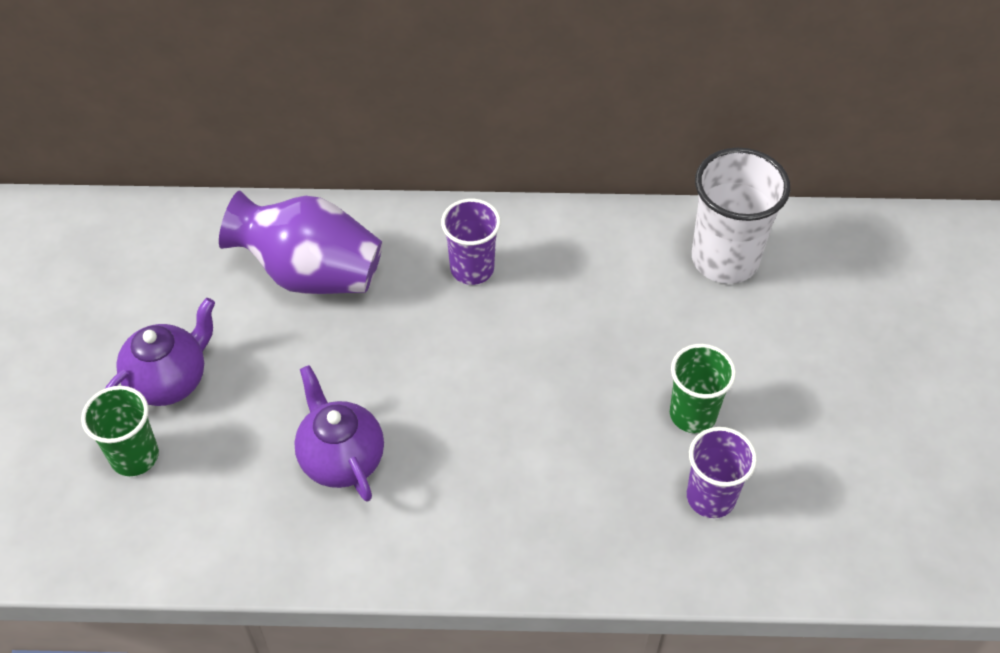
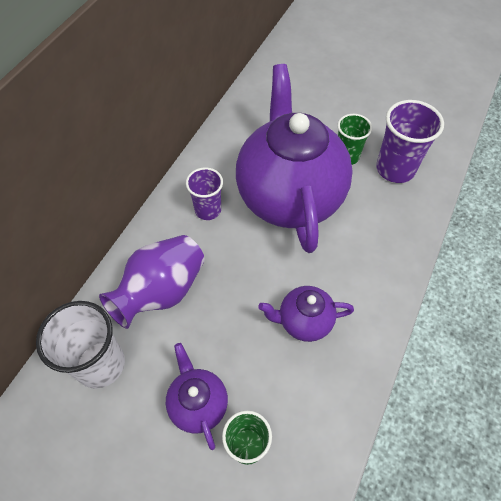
camera: 65 degrees left, 5 degrees up
(557, 361) = (289, 196): none -> purple teapot
(711, 497) = (395, 169): purple cup -> purple cup, size x1.55
(725, 259) = (264, 108): white cup -> white cup (100, 364)

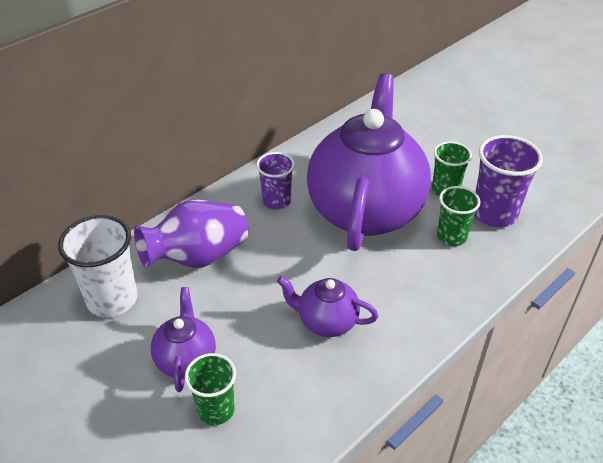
camera: 20 degrees right, 15 degrees down
(370, 202) = (451, 237): none -> green cup

